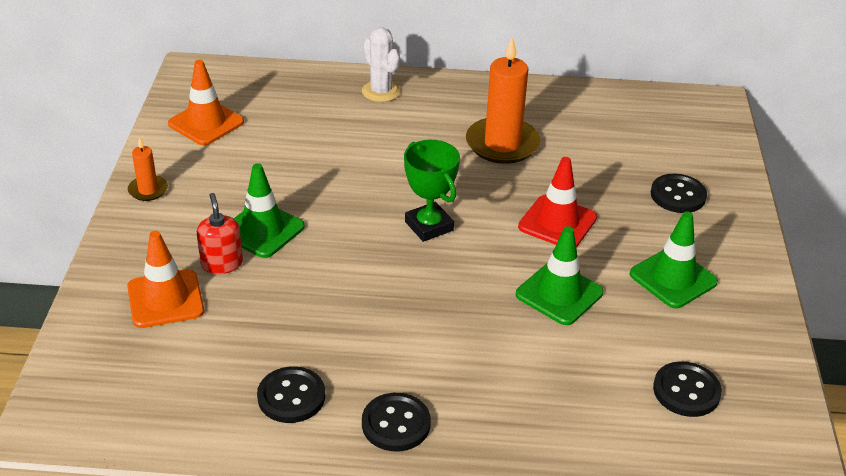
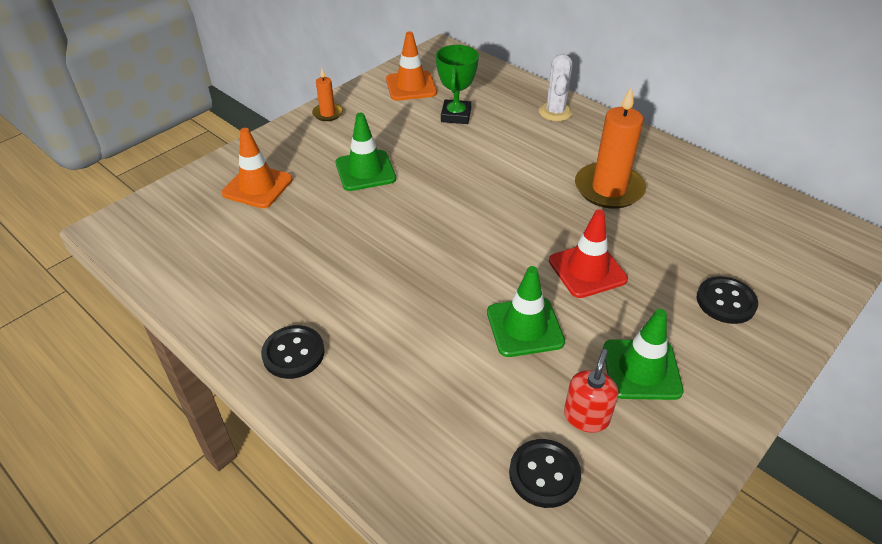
camera: 40 degrees right, 5 degrees up
(222, 263) = (315, 181): red soap dispenser -> red soap dispenser (586, 417)
(291, 397) = (253, 292): black button -> none
(429, 226) = (481, 223): green trophy -> green trophy (456, 115)

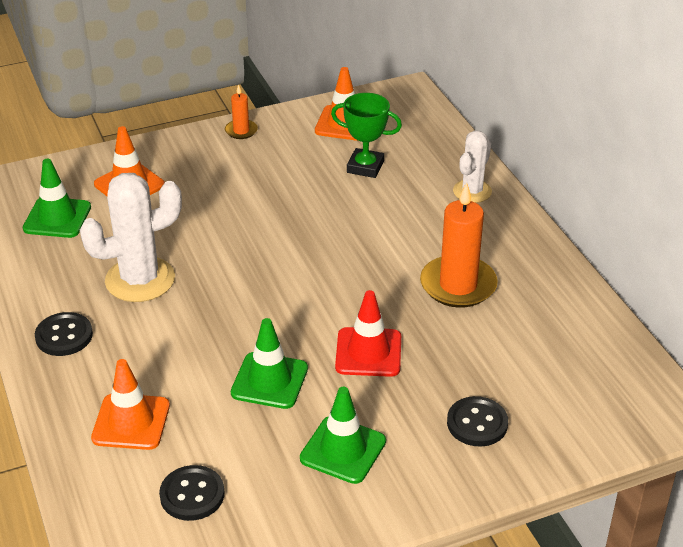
camera: 25 degrees right, 5 degrees down
(331, 271) = (140, 280): none -> white cactus
(365, 171) = (235, 198): green traffic cone -> green traffic cone (57, 218)
(426, 419) = (131, 422): none -> orange traffic cone
(456, 115) = (365, 167): green trophy -> green trophy turned 75 degrees clockwise
(586, 417) = (262, 467): red soap dispenser -> none

